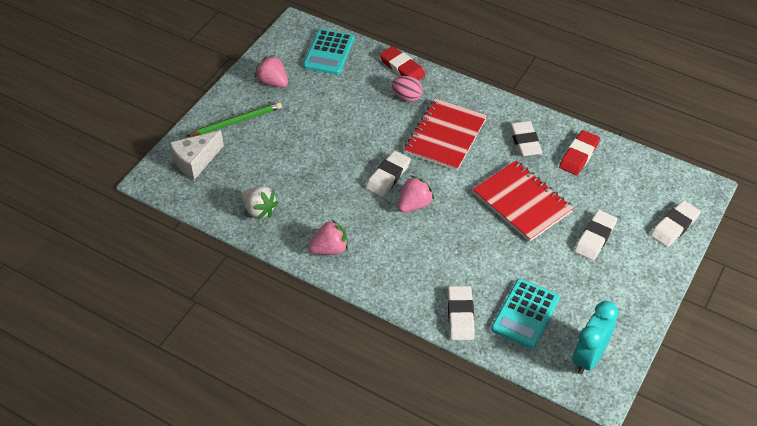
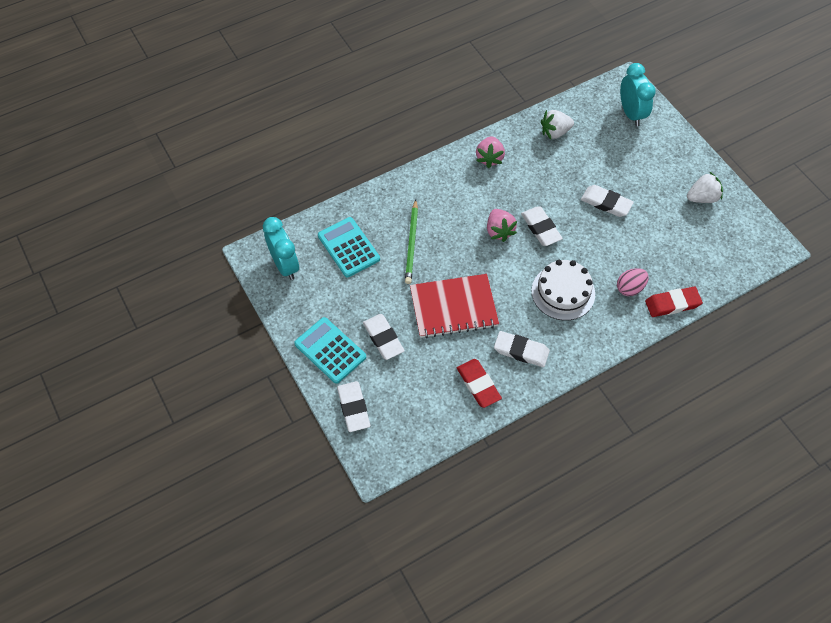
camera: 120 degrees right, 10 degrees up
(196, 161) = (631, 113): white cheese -> turquoise clock
(236, 121) = (664, 154): green pencil -> green pencil (412, 243)
(273, 82) = (702, 198): pink strawberry -> white strawberry
(329, 52) = (723, 256): turquoise calculator -> turquoise calculator (330, 350)
(445, 136) = (563, 292): red notebook -> white cake
(460, 315) = (376, 207): white eraser -> white eraser (606, 203)

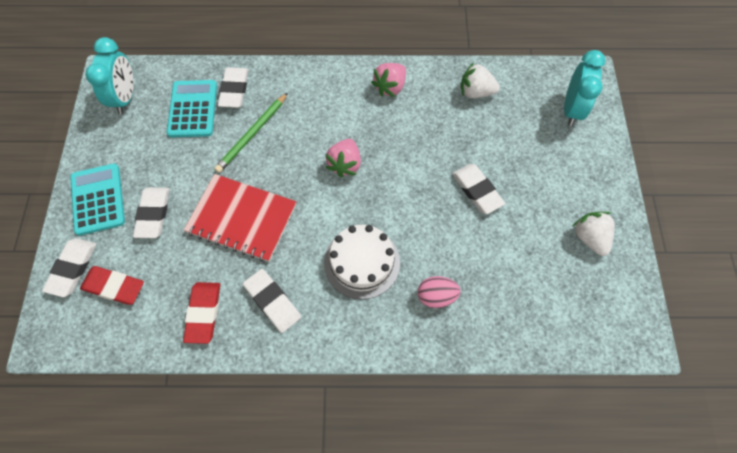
camera: 30 degrees right, 5 degrees up
(541, 228) = (389, 182): white eraser -> white eraser (234, 90)
(672, 304) = (471, 340): red eraser -> red eraser (114, 286)
(702, 198) = (590, 238): white strawberry -> white strawberry turned 120 degrees counterclockwise

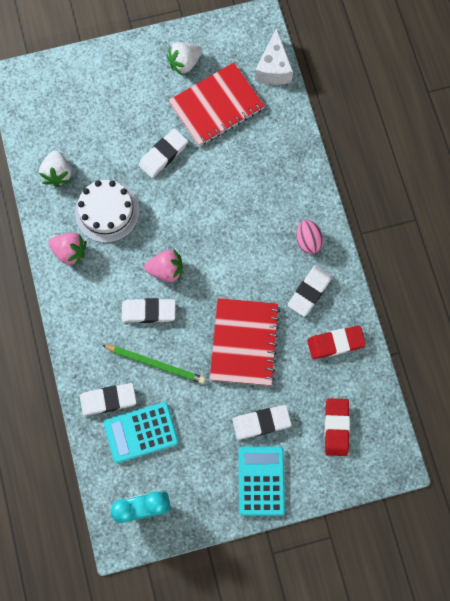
camera: 105 degrees left, 10 degrees up
(72, 268) = (331, 471): white eraser -> white eraser (148, 311)
(98, 199) = (261, 480): turquoise calculator -> turquoise calculator turned 120 degrees clockwise
(362, 262) = (255, 231): white cake -> white cake (107, 212)
(436, 296) = (268, 168): pink egg -> pink egg (308, 241)
(528, 259) = (216, 106): none -> red notebook
(570, 339) = (273, 68): none -> white cheese
(572, 109) = (58, 90): turquoise clock -> none

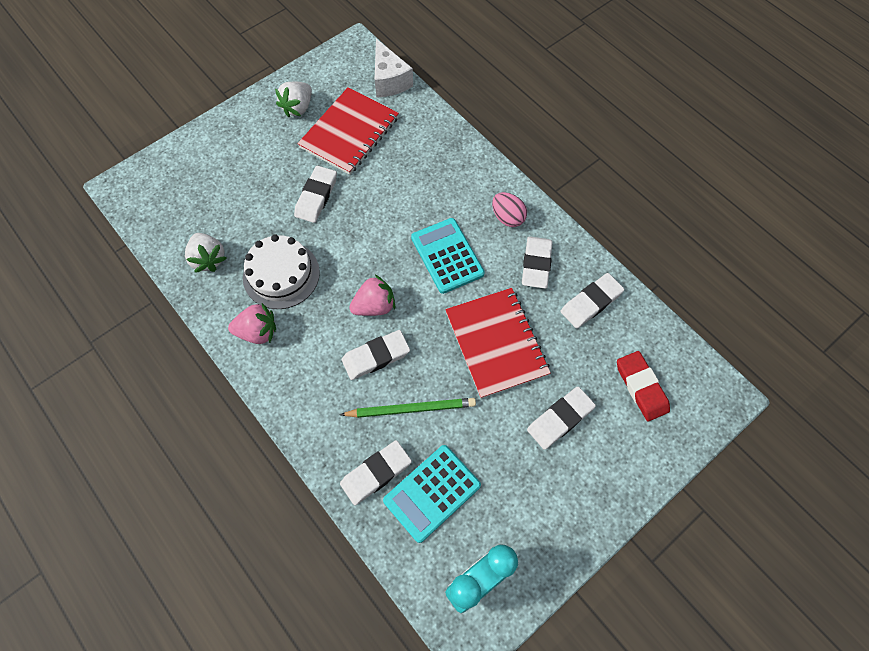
camera: 25 degrees left, 10 degrees down
(261, 480) = (595, 483): turquoise calculator -> turquoise calculator (447, 256)
(335, 343) = (591, 302): red eraser -> white eraser

